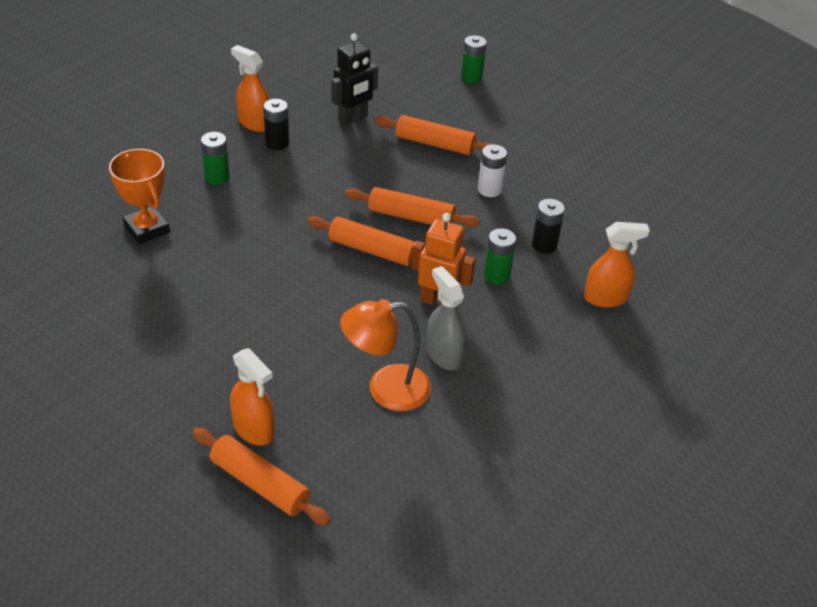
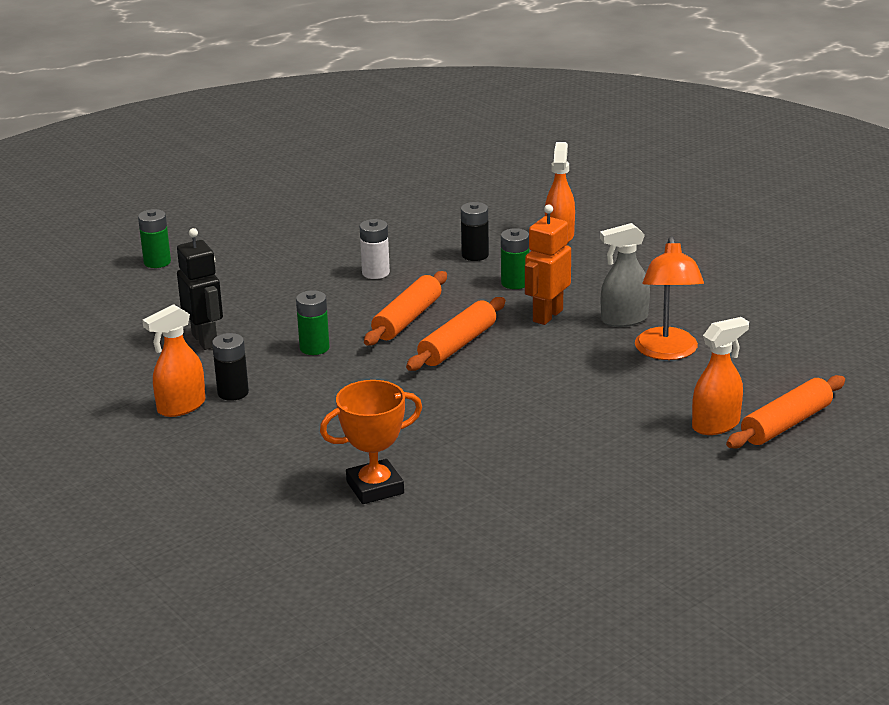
camera: 75 degrees left, 15 degrees down
(217, 177) = (287, 436): green battery -> green battery (314, 348)
(435, 144) = (279, 295): orange rolling pin -> none

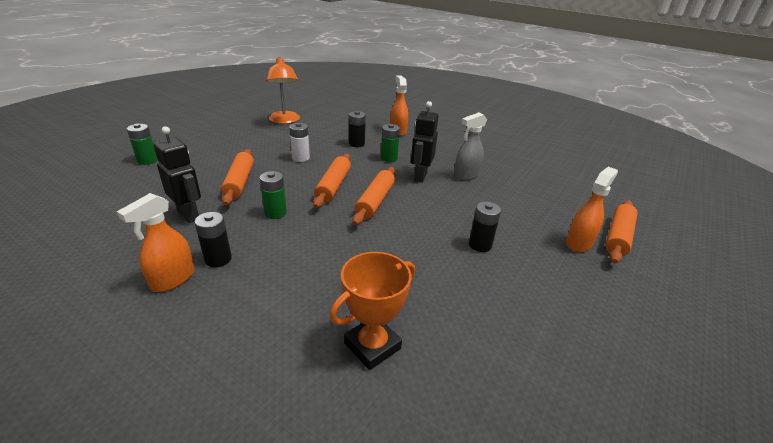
camera: 20 degrees left, 5 degrees up
(277, 303) = (239, 182): none -> orange rolling pin
(547, 316) = (420, 176): orange robot -> black robot
(569, 412) = (480, 245): none -> black battery
(667, 352) = (506, 194): orange lamp -> orange lamp (285, 121)

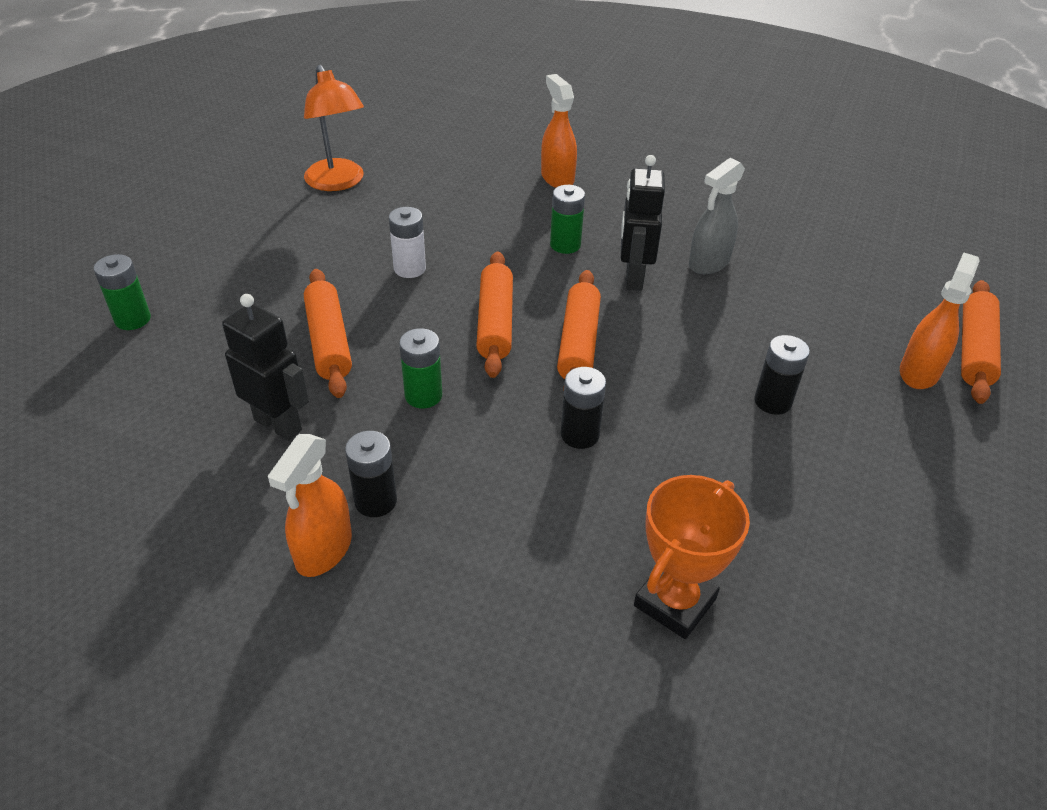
camera: 10 degrees left, 10 degrees up
(356, 144) = (495, 220): black battery -> black battery (580, 435)

